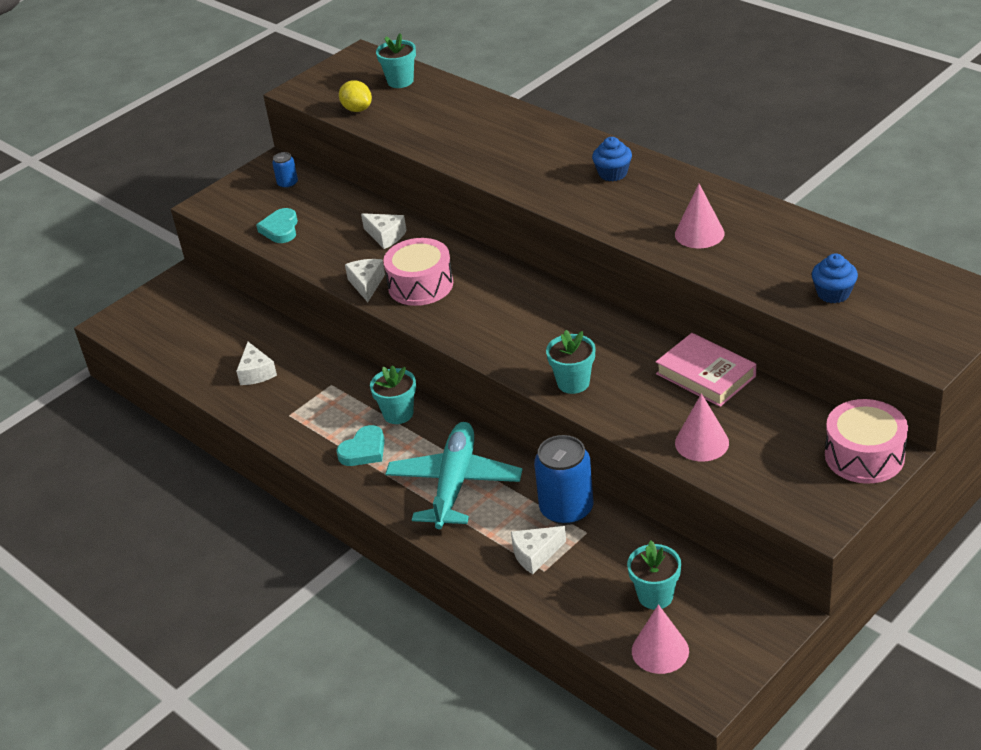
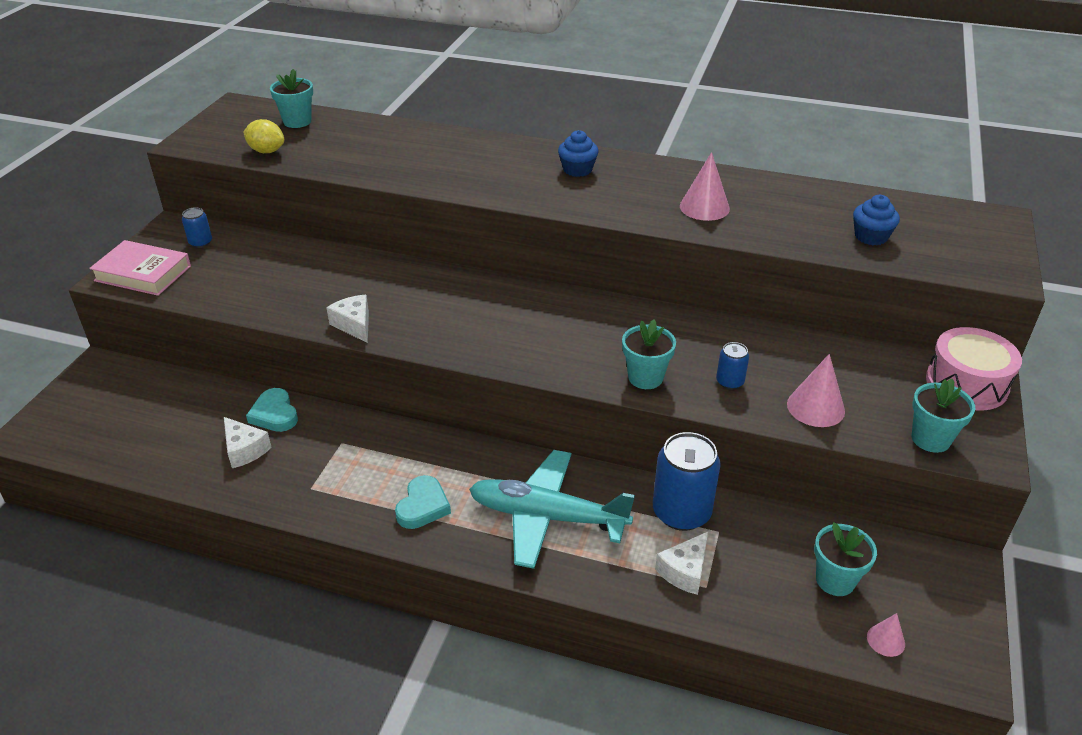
camera: 30 degrees left, 0 degrees up
(280, 229) = (219, 288): turquoise heart -> turquoise heart (274, 414)
(385, 236) = (344, 274): white cheese -> none
(398, 414) = (437, 456): turquoise flower pot -> turquoise flower pot (930, 439)
(420, 285) = (415, 314): pink drum -> none
(454, 484) = (547, 517): turquoise plane -> turquoise plane turned 60 degrees counterclockwise
(644, 403) = (730, 382): none -> blue can
(660, 650) = (885, 640): pink cone -> pink cone, size x0.58
(705, 375) = (765, 342): pink book -> pink book (143, 273)

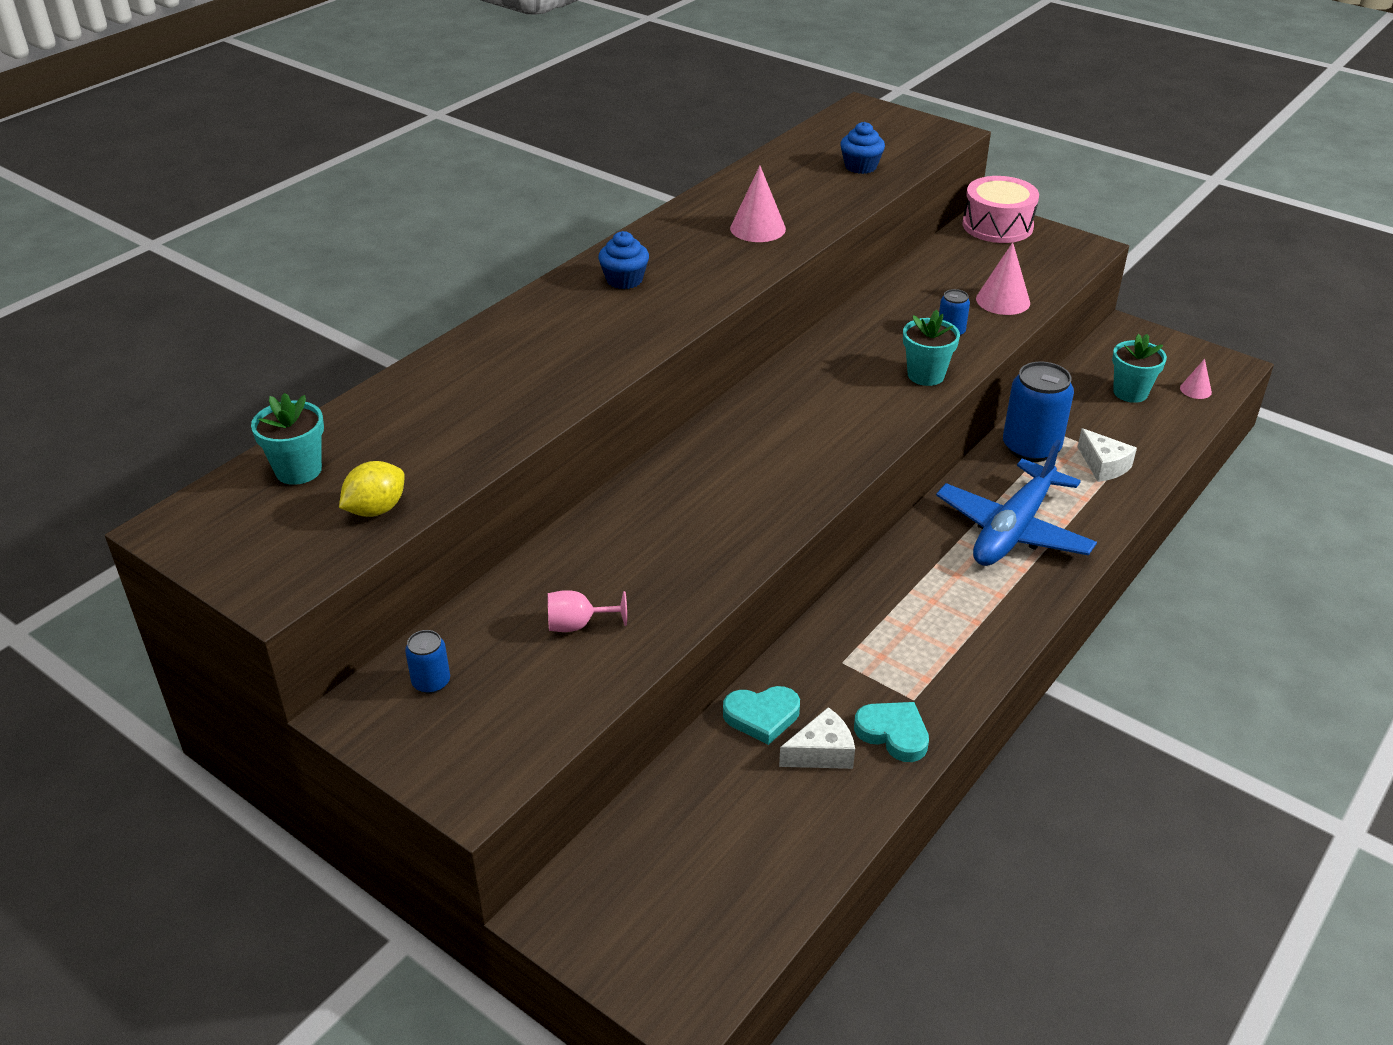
camera: 70 degrees left, 0 degrees up
(143, 273) = (482, 754): pink book -> none
(262, 279) = (578, 625): none -> pink goblet
(354, 325) = (735, 554): white cheese -> none
(423, 506) = (972, 613): turquoise heart -> turquoise heart (893, 733)
(547, 517) = (1013, 530): turquoise plane -> blue plane
(930, 439) = (1060, 263): turquoise flower pot -> none

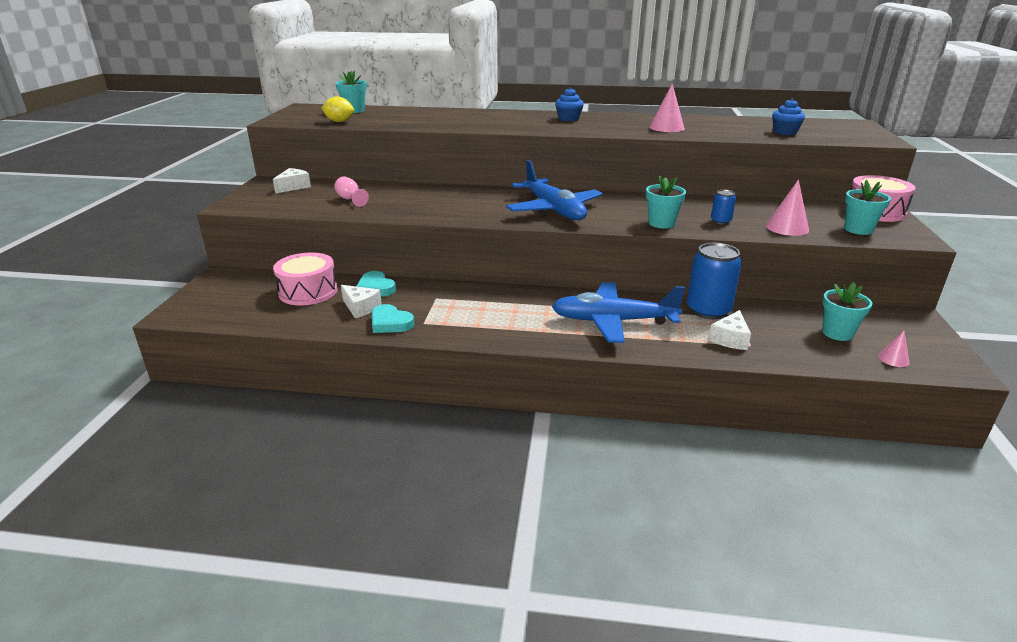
camera: 60 degrees right, 10 degrees down
(431, 682) = (293, 187): blue can -> white cheese
(717, 802) = (308, 291): none -> pink drum
(808, 437) = (554, 210): none -> blue plane
(893, 733) = (390, 323): turquoise heart -> turquoise heart turned 120 degrees clockwise
(1039, 263) = (858, 229): none -> turquoise flower pot

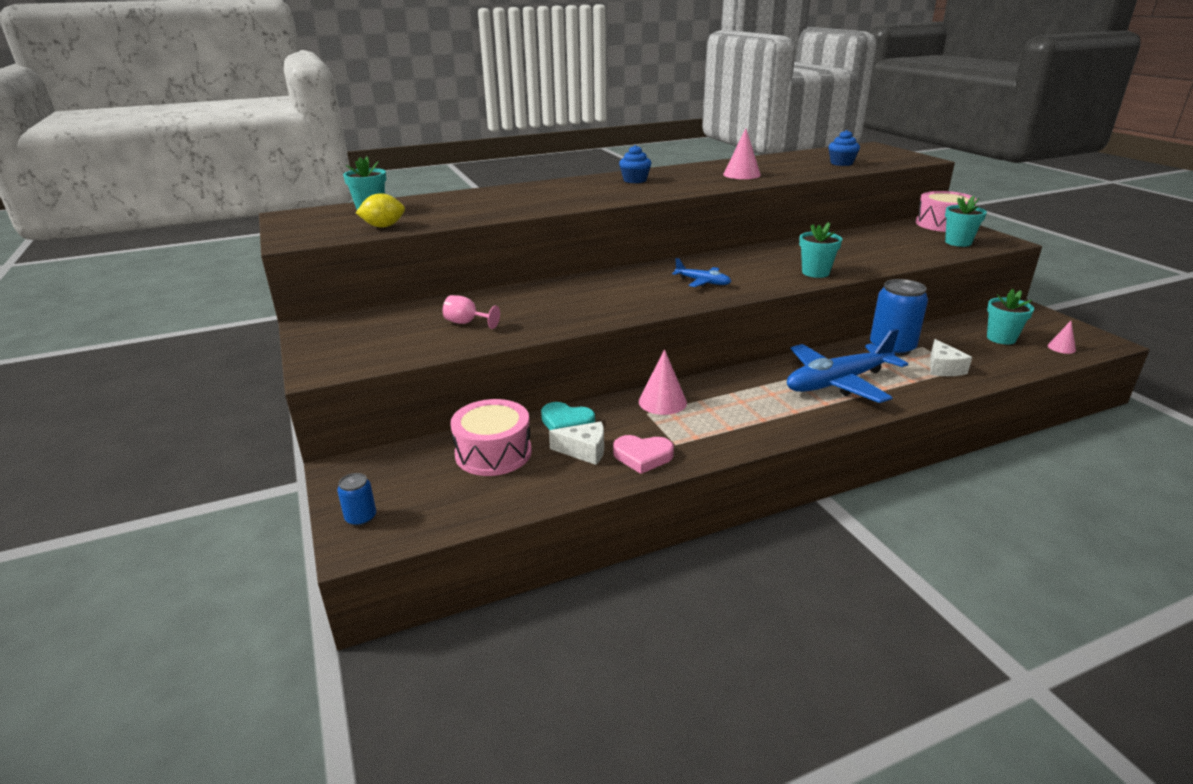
camera: 30 degrees left, 0 degrees up
(293, 187) = (363, 325): white cheese -> none
(390, 323) = (642, 456): turquoise heart -> pink heart
(554, 210) = (703, 282): blue plane -> blue plane, size x0.49
(720, 221) = (855, 259): blue can -> blue can (361, 518)
(787, 227) = (910, 253): pink cone -> pink cone (662, 402)

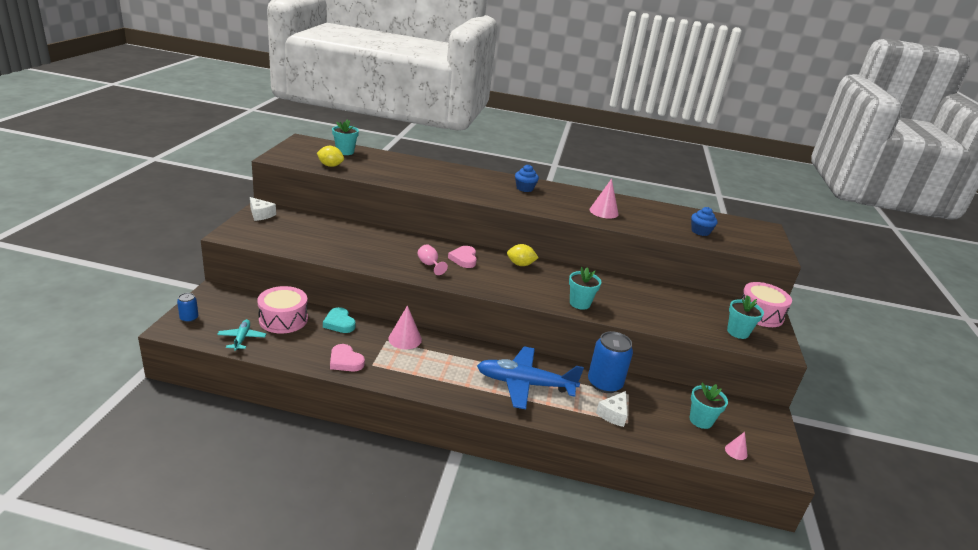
camera: 30 degrees right, 0 degrees up
(467, 323) = (329, 240): pink goblet -> pink goblet (429, 265)
(478, 501) = (242, 338): none -> turquoise plane
(584, 451) = (324, 342): white cheese -> white cheese (260, 214)
(644, 281) = (464, 259): none -> pink heart
(703, 264) = (520, 264): none -> yellow lemon
(703, 282) = (495, 276): blue plane -> none

